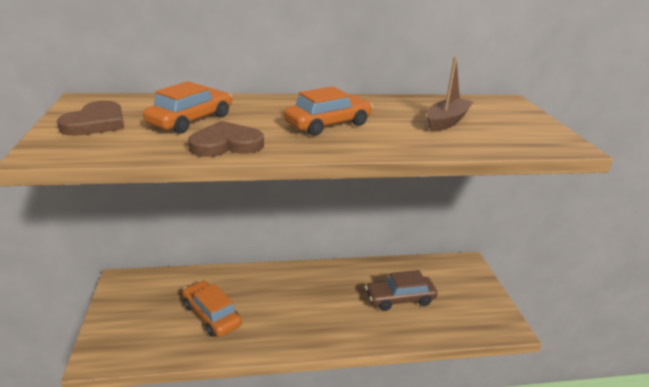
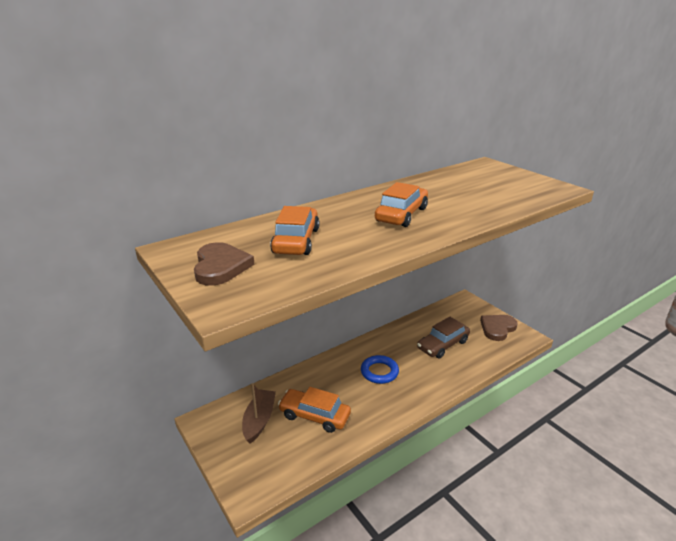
camera: 25 degrees left, 0 degrees up
(226, 144) = (356, 252): brown heart -> brown heart (497, 328)
(308, 300) = (379, 372): none -> blue ring
(446, 121) = (472, 190): brown boat -> brown boat (259, 420)

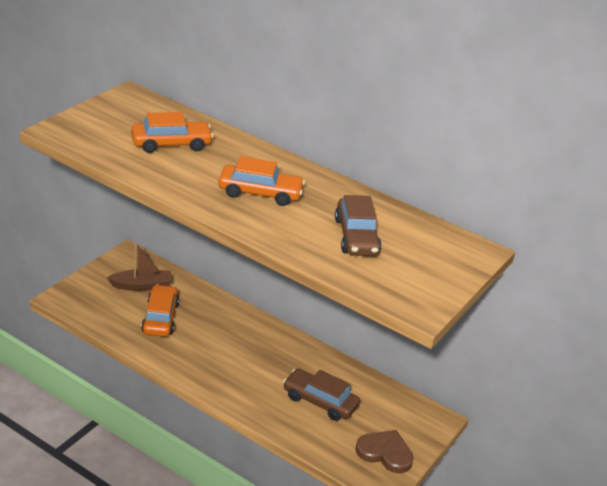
camera: 65 degrees right, 5 degrees up
(220, 267) = (111, 119): brown heart -> none
(379, 372) = (244, 353): blue ring -> none
(471, 192) = (356, 237): none -> brown car

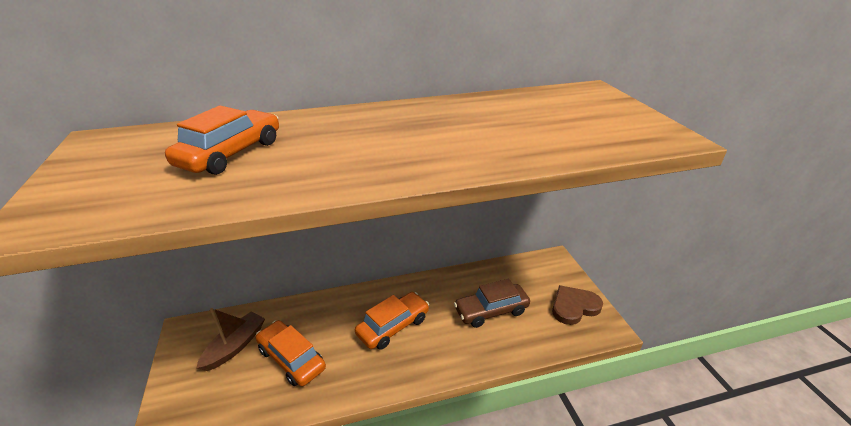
camera: 45 degrees left, 0 degrees up
(260, 193) = (398, 141): orange car -> orange car (393, 326)
(356, 237) = (528, 124): brown car -> none

